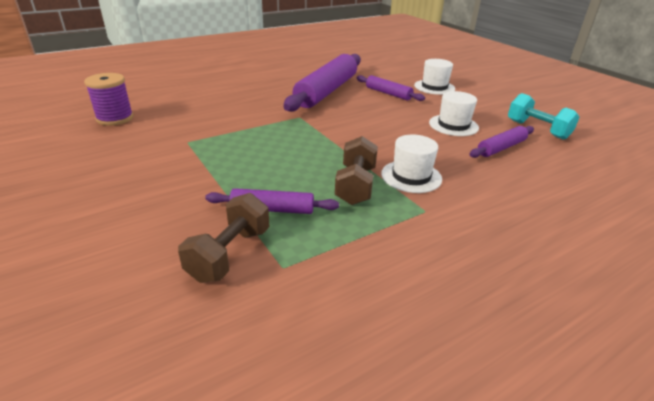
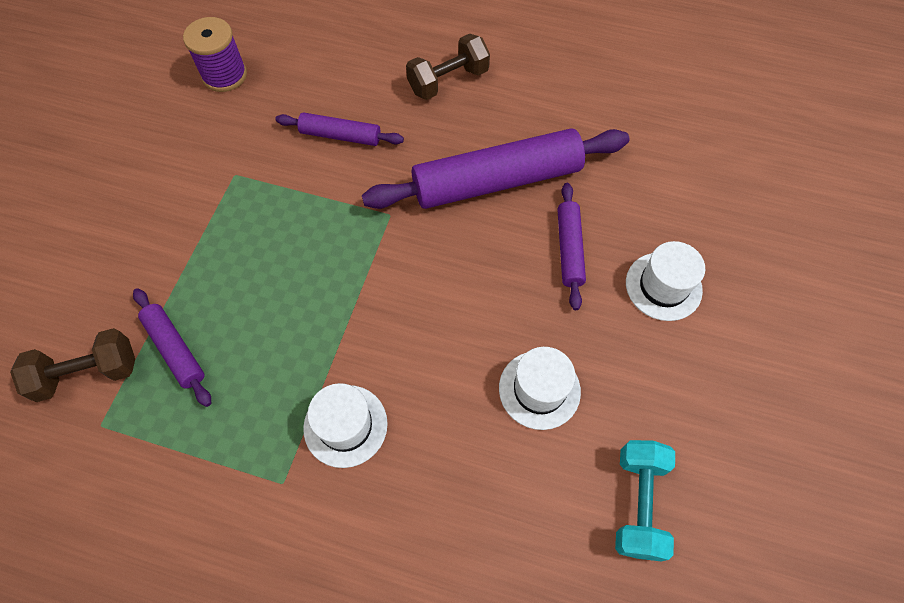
camera: 50 degrees right, 30 degrees up
(355, 185) = (278, 386): brown dumbbell -> brown dumbbell (448, 81)
(501, 148) = (521, 484): purple rolling pin -> purple rolling pin (340, 136)

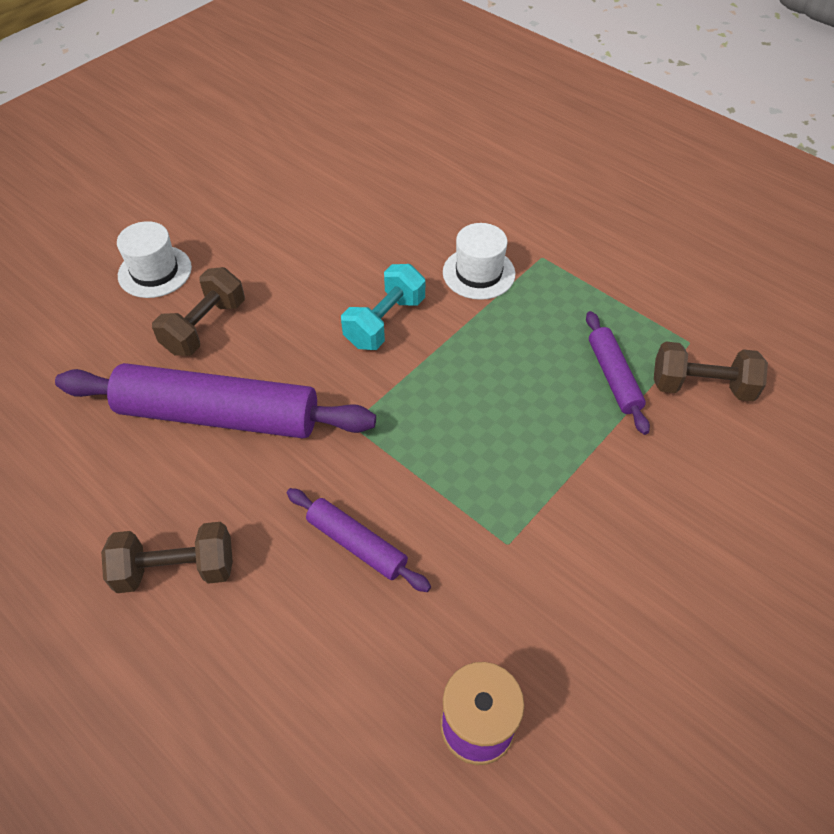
camera: 155 degrees left, 10 degrees down
(539, 389) = (314, 244): white hat -> none
(569, 249) = (205, 327): purple rolling pin -> brown dumbbell
(638, 503) = (297, 169): turquoise dumbbell -> turquoise dumbbell (385, 322)

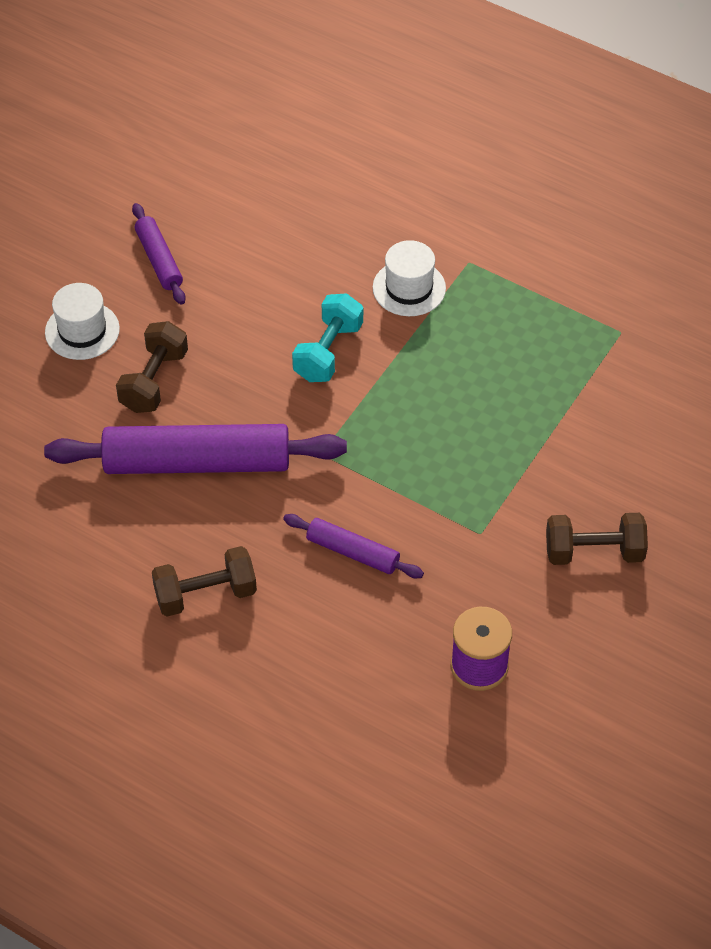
camera: 10 degrees left, 0 degrees up
(613, 377) = (553, 375): purple rolling pin -> purple rolling pin (159, 260)
(701, 386) = (634, 373): brown dumbbell -> brown dumbbell (594, 552)

